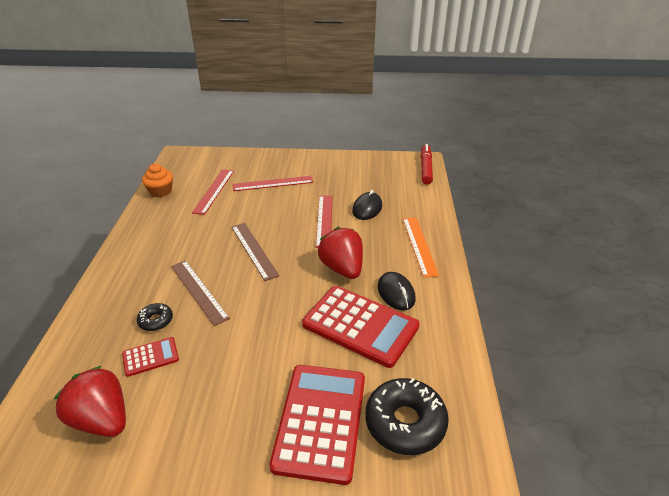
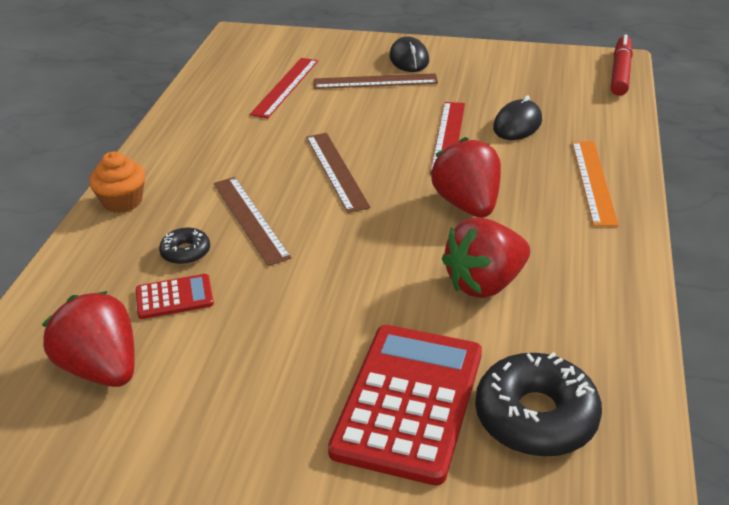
camera: 10 degrees right, 0 degrees up
(160, 191) = (207, 83): orange cupcake -> orange cupcake (123, 201)
(273, 183) = (375, 81): red ruler -> brown ruler
(360, 325) = (485, 283): red calculator -> red strawberry
(396, 293) = (546, 244): black mouse -> black mouse (409, 59)

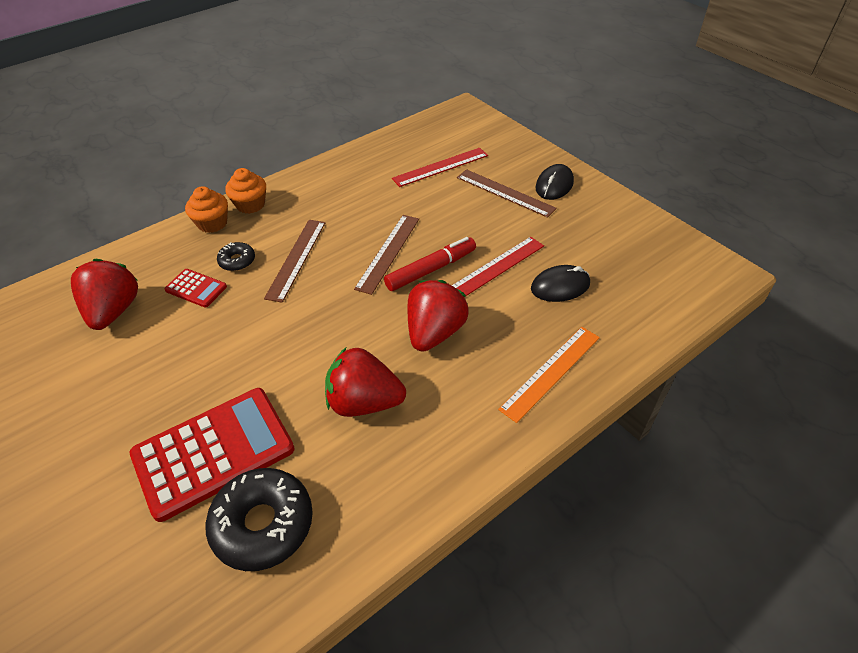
camera: 40 degrees right, 10 degrees up
(101, 237) = (212, 223): none -> orange cupcake
(620, 72) = (715, 286): red marker -> red marker (431, 270)

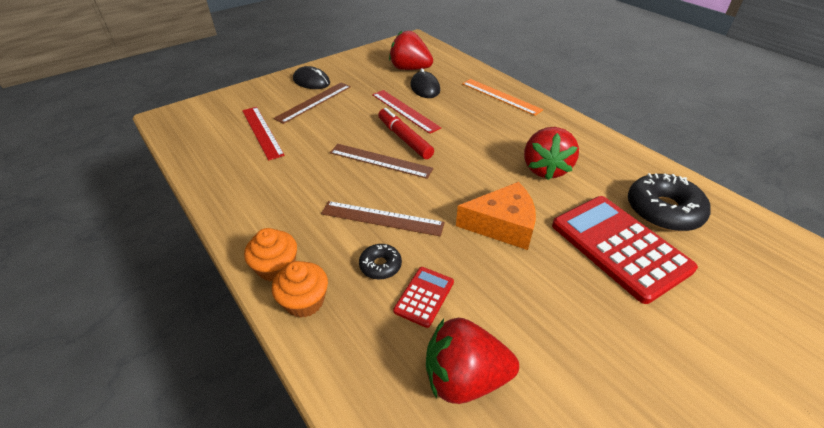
camera: 90 degrees left, 5 degrees down
(270, 348) = (502, 225): none -> orange cheese
(434, 332) = (472, 138): red strawberry -> red strawberry (410, 69)

